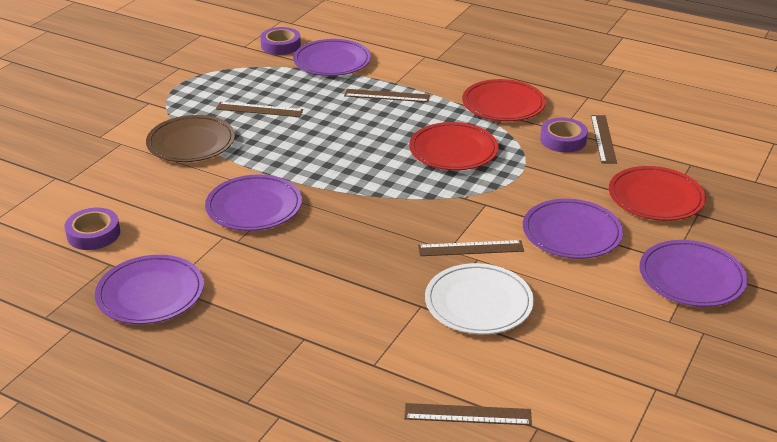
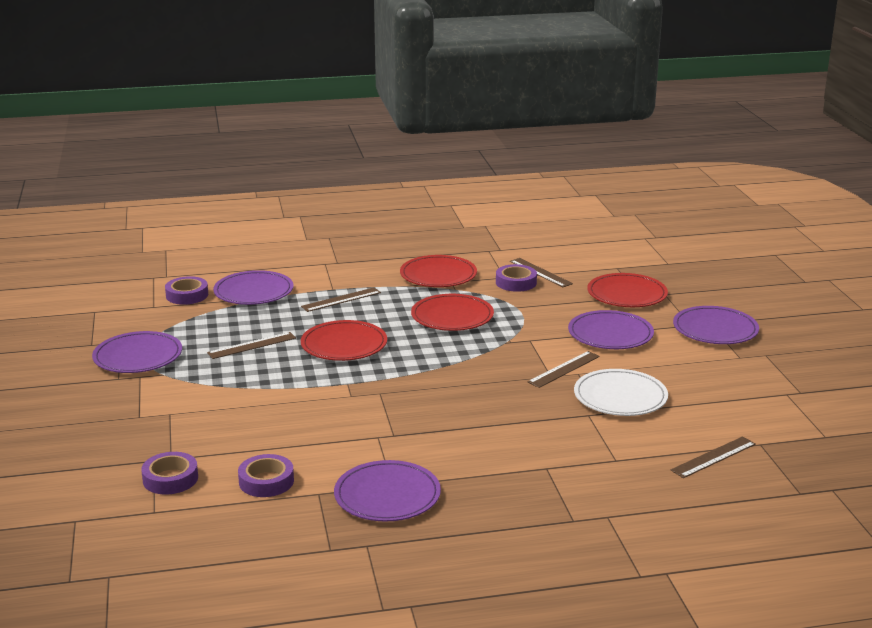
camera: 40 degrees left, 10 degrees down
(42, 198) = (170, 479): none -> purple tape
(191, 142) = (234, 389): brown plate -> none
(254, 207) = (367, 409): purple plate -> purple plate (138, 356)
(326, 139) = (344, 345): none -> red plate

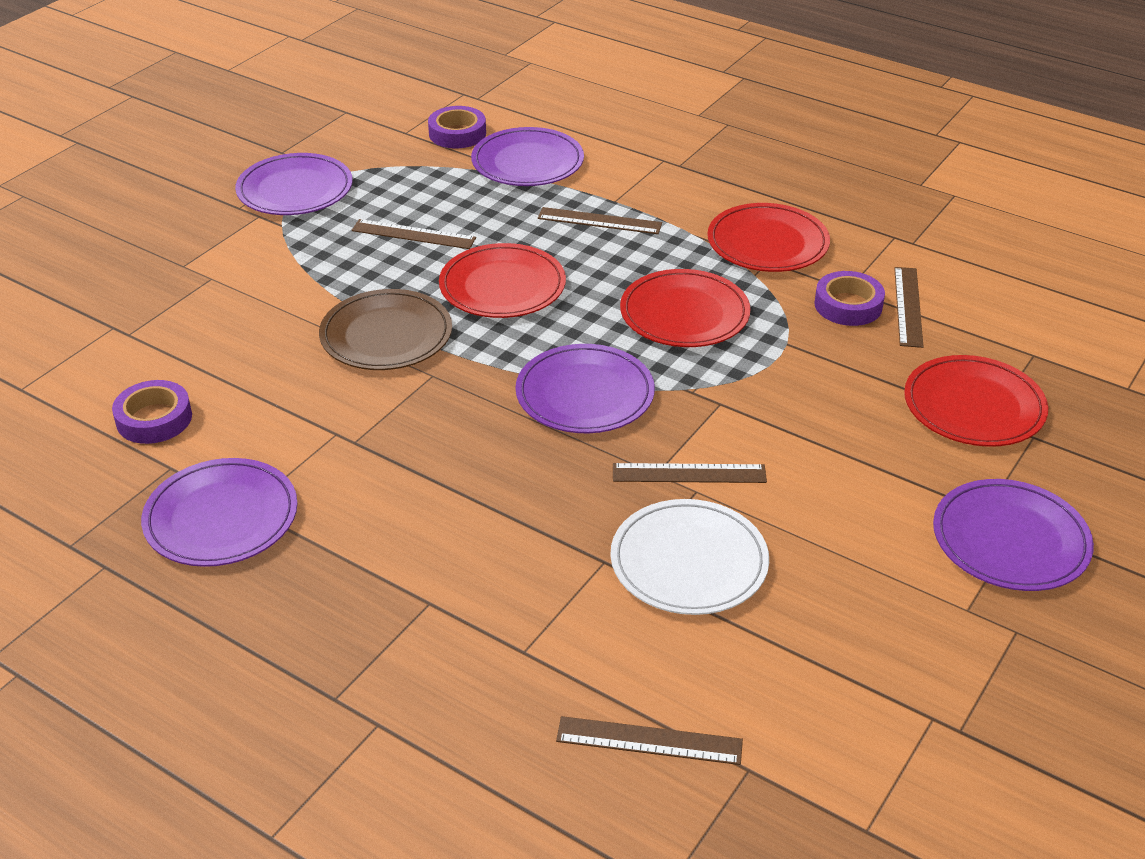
camera: 45 degrees right, 15 degrees up
(170, 479) = (90, 359): purple tape -> none
(323, 389) = (386, 335): none -> brown plate
(610, 334) = (841, 456): purple plate -> purple plate (585, 394)

